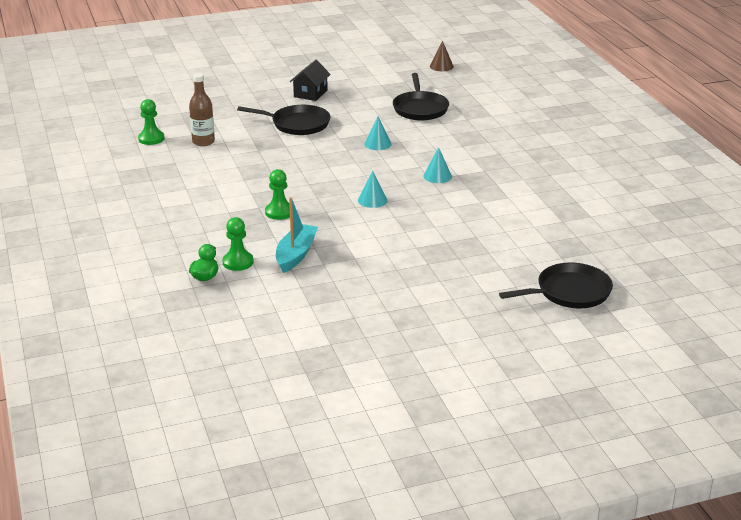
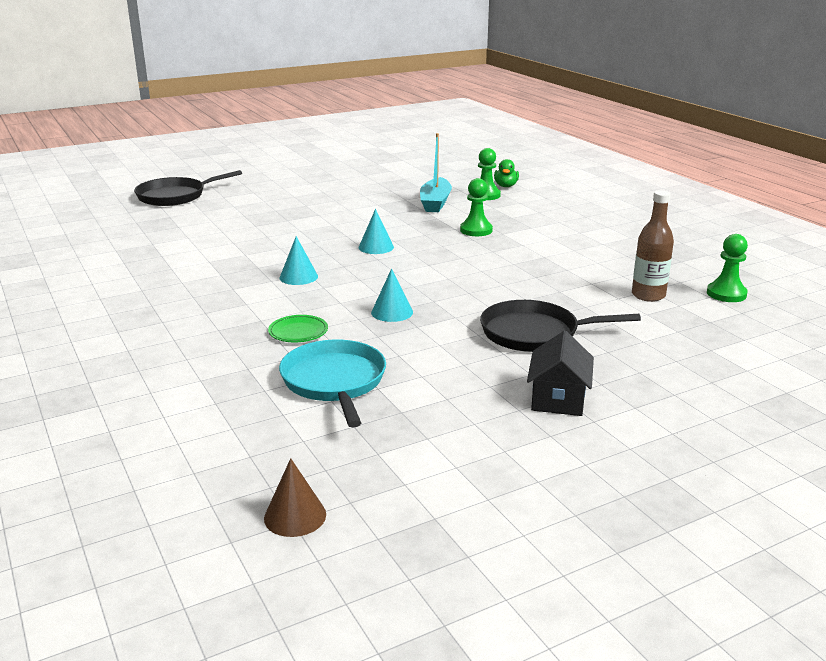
camera: 170 degrees right, 5 degrees down
(420, 109) = (334, 382): black pan -> turquoise pan
(438, 136) = (298, 332): none -> green plate

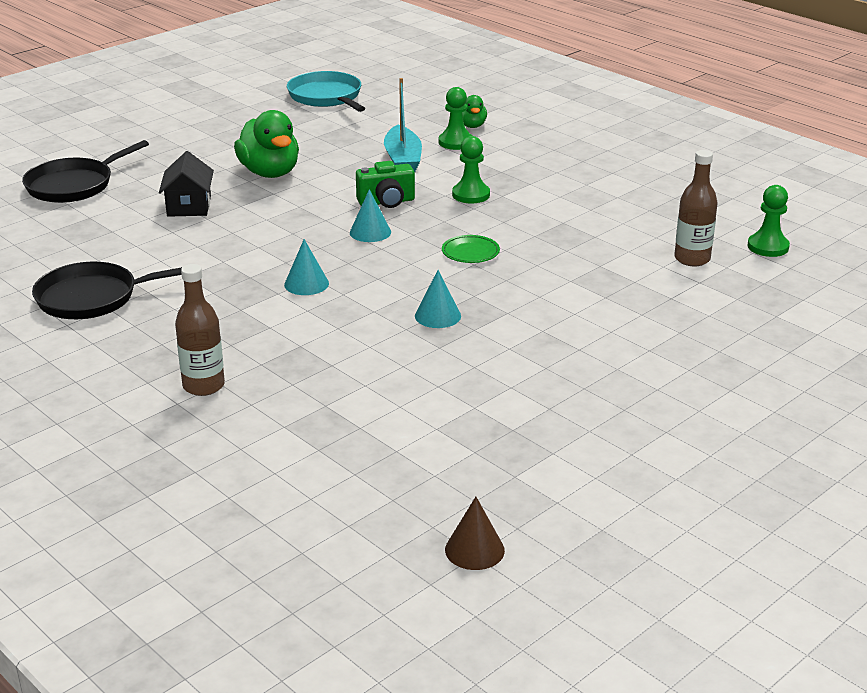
camera: 15 degrees left, 5 degrees up
(159, 340) = (203, 386): none -> brown bottle
(298, 332) = (351, 354): green plate -> green plate (470, 252)
(325, 201) = (270, 173): none -> green duck
(334, 382) = (426, 407): turquoise pan -> turquoise pan (326, 97)
(403, 228) = (386, 202): none -> green camera
(534, 333) = (598, 321): black pan -> black pan (92, 298)
(558, 398) = (656, 391): black house -> black house (189, 206)

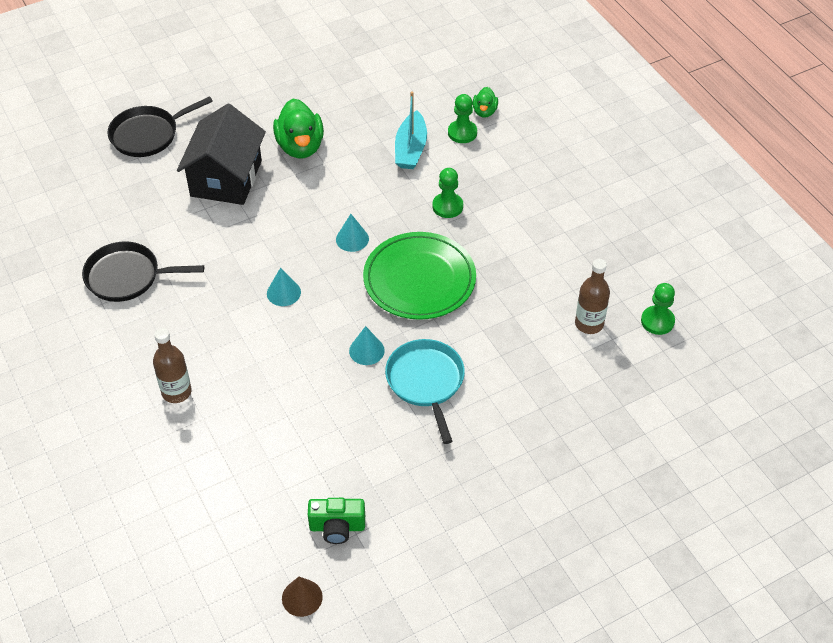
camera: 15 degrees right, 20 degrees up
(189, 206) = (226, 178): black house -> black house, size x1.78
(326, 97) = (379, 48): turquoise pan -> turquoise pan (426, 382)
(386, 202) = (378, 203): green camera -> green camera (337, 527)
(470, 252) = (419, 280): green plate -> green plate, size x2.44

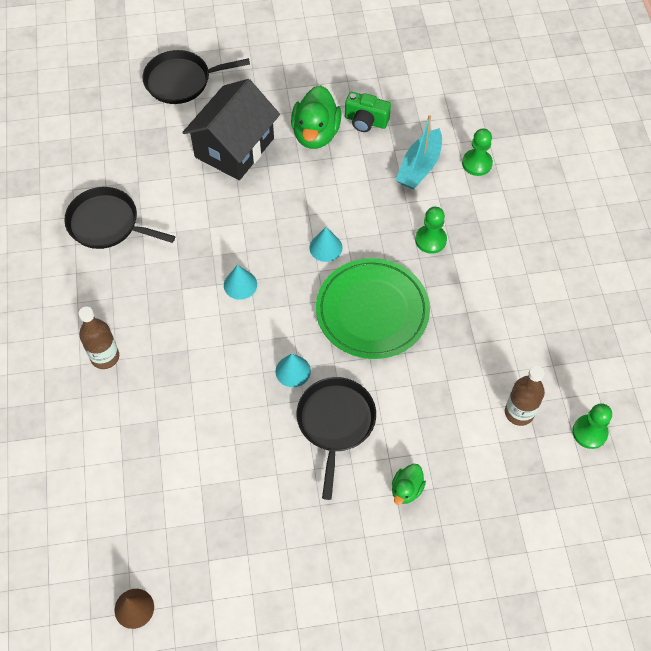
camera: 20 degrees right, 10 degrees up
(337, 527) = (193, 547): green camera -> green camera (366, 121)
(426, 382) = (335, 423): turquoise pan -> black pan
(484, 111) = (508, 146): green duck -> green duck (406, 489)

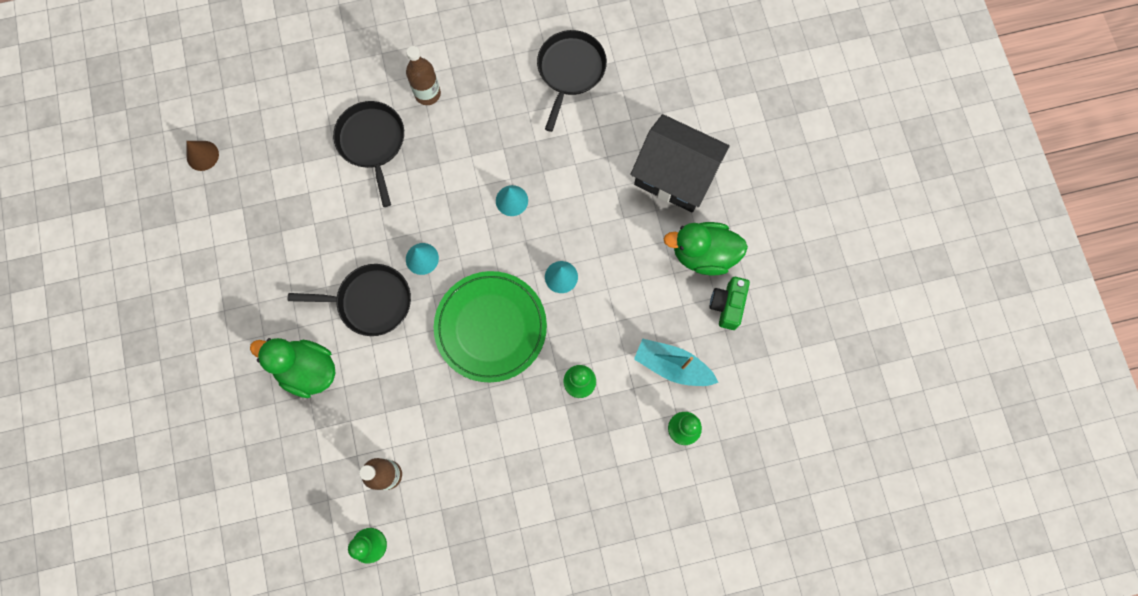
camera: 85 degrees right, 15 degrees up
(181, 81) = (756, 111): black pan -> black pan (372, 142)
(406, 489) = (307, 370): green duck -> green duck, size x1.89

